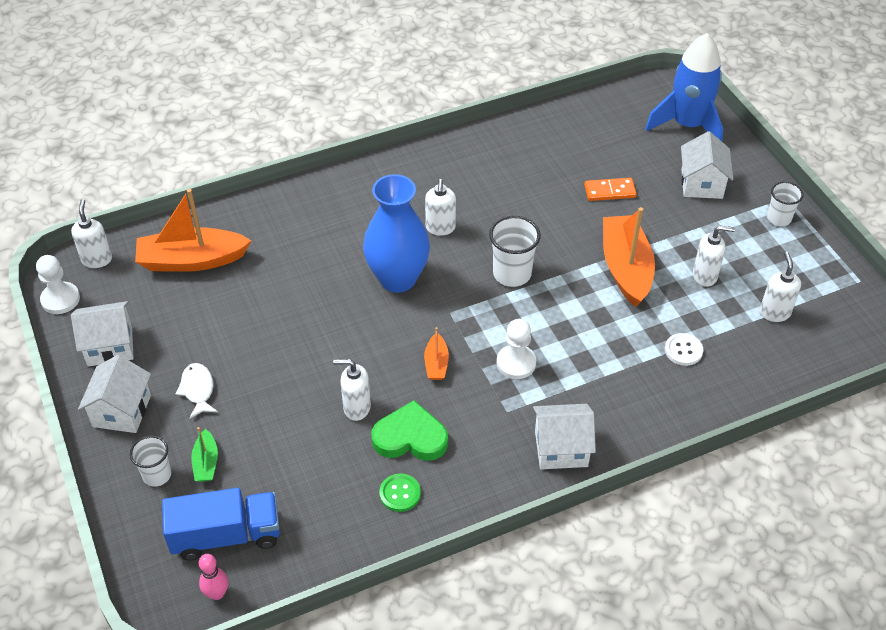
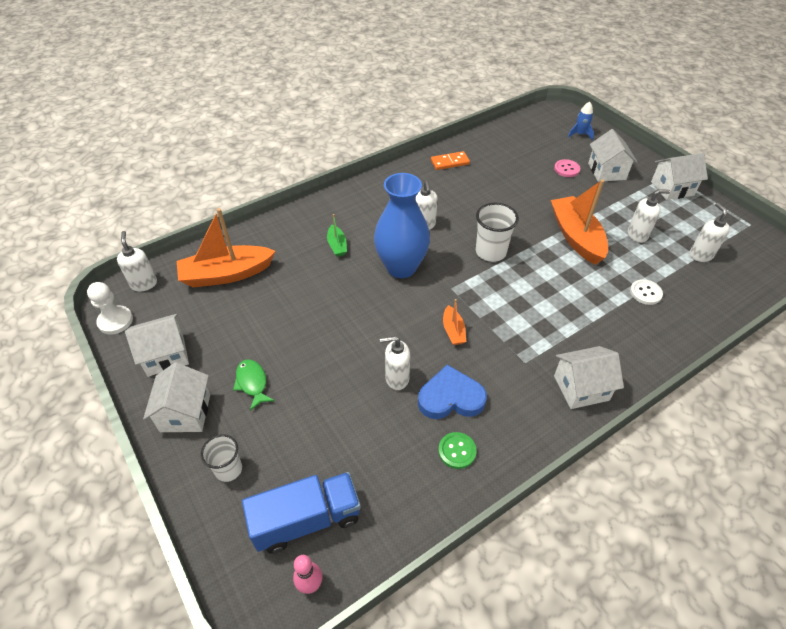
camera: 10 degrees left, 0 degrees up
(198, 390) = (252, 383): white fish -> green fish
(206, 463) = (273, 450): green boat -> green boat (337, 245)
(410, 437) = (450, 397): green heart -> blue heart
(516, 363) = (518, 321): white pawn -> none
(609, 191) = (542, 184): orange domino -> orange domino (450, 162)
(649, 174) = (566, 169): none -> pink button
(687, 125) = (580, 134): blue rocket -> blue rocket, size x0.44
(779, 218) = (672, 188): white cup -> white house

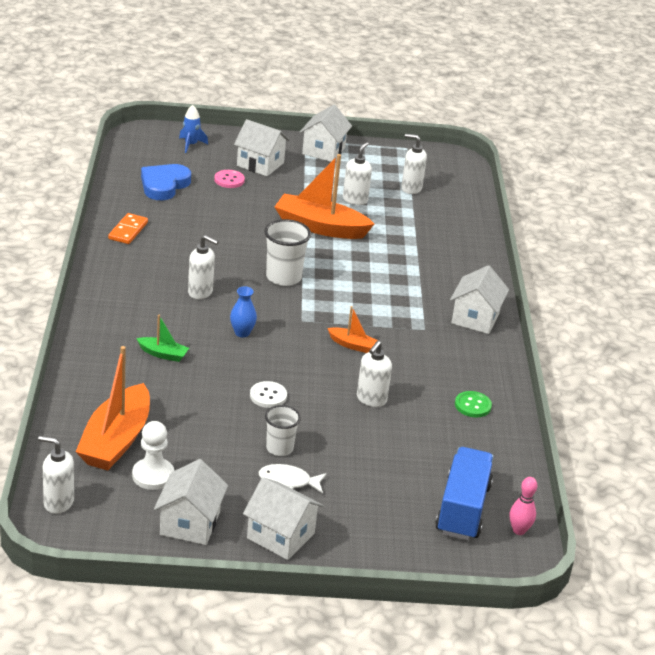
camera: 60 degrees left, 15 degrees down
(115, 321) = (95, 542): white pawn -> white pawn (153, 475)
(228, 469) = (372, 533): white cup -> white cup (279, 448)
(252, 383) = (288, 481): green fish -> white fish
(401, 267) = (242, 333): blue vase -> blue vase, size x0.42
(450, 397) = (420, 382): blue heart -> blue heart (164, 185)
(645, 293) = (419, 235): white button -> white button (268, 396)

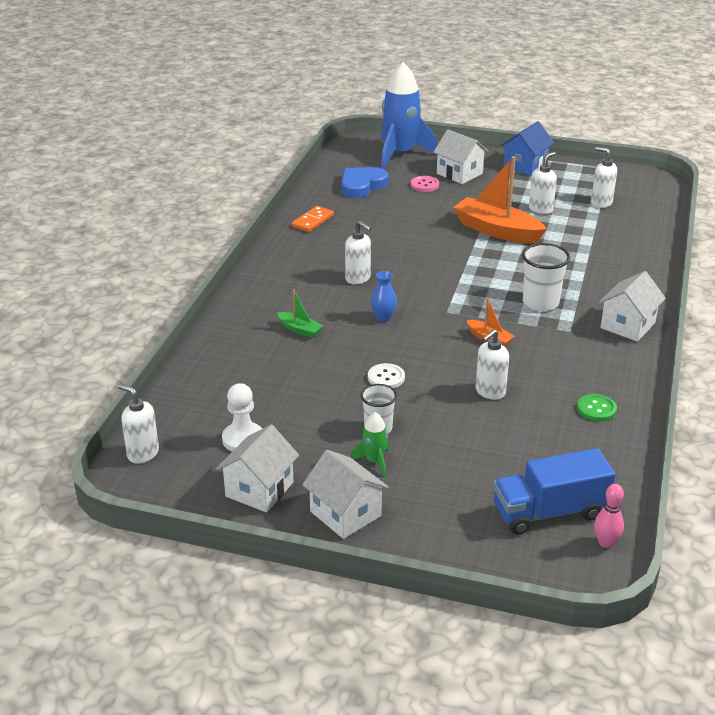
camera: 20 degrees right, 0 degrees up
(116, 440) = (222, 403): orange boat -> none
(191, 145) = (400, 154): blue rocket -> blue rocket, size x2.29
(283, 277) = (444, 272): white cup -> white cup (540, 303)
(288, 481) = (374, 461): white fish -> green rocket
(323, 151) = (525, 166): white house -> blue house
(462, 509) = (549, 512): blue truck -> blue truck turned 135 degrees counterclockwise

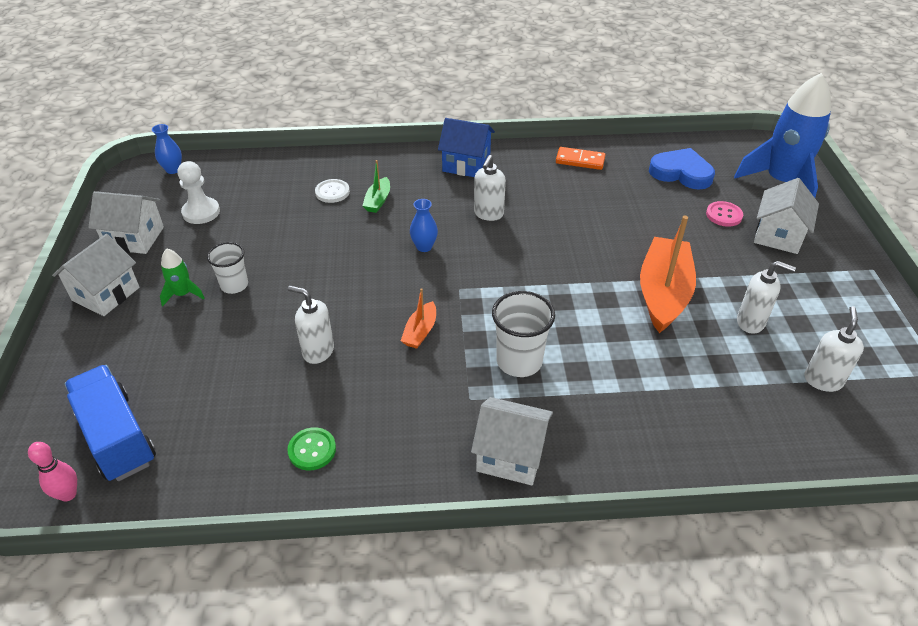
camera: 70 degrees right, 10 degrees up
(142, 453) = (173, 170): white soap dispenser -> blue vase
(386, 377) = (318, 272): white button -> white button (332, 192)
(525, 166) = (857, 287): blue house -> blue house (466, 164)

